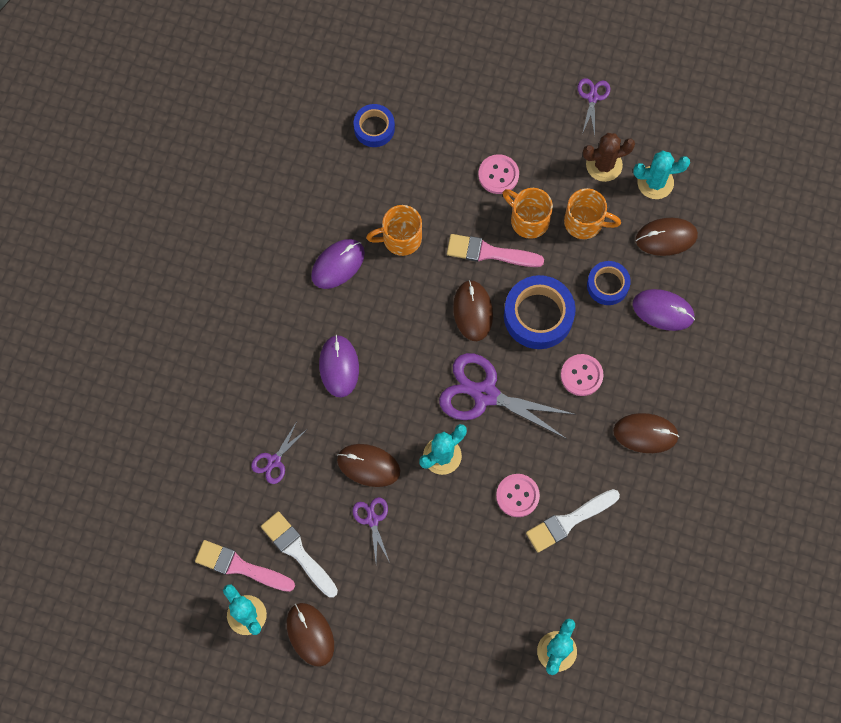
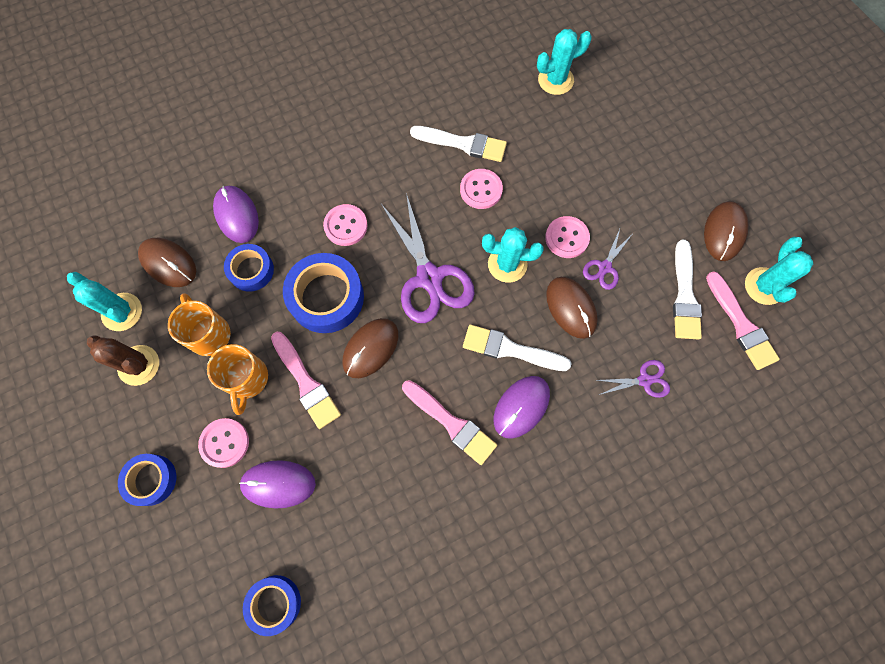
camera: 135 degrees left, 0 degrees up
(338, 264) = (437, 499): purple mouse -> purple mouse (278, 484)
(373, 315) = (451, 423): none -> pink brush
(382, 397) = (510, 349): none -> white brush
(400, 238) = (362, 469): orange mug -> none
(420, 517) = (567, 238): none -> pink button
(516, 118) = (151, 480): none -> blue tape
(592, 97) = (74, 433): purple scissors -> none
(645, 433) = (348, 149): brown mouse -> none

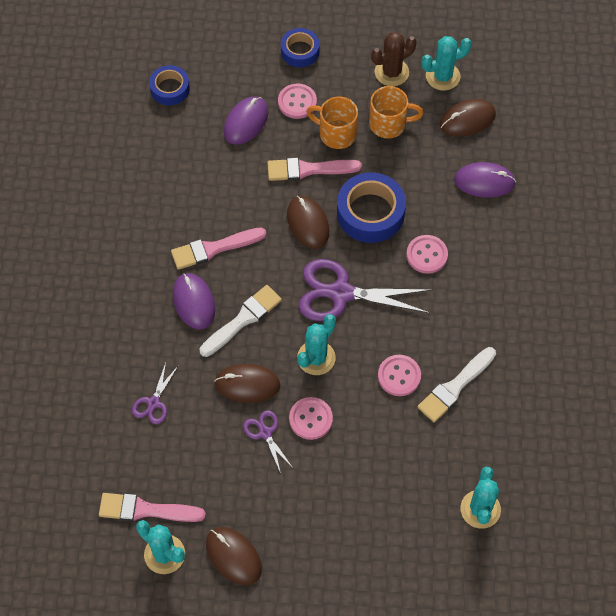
camera: 120 degrees right, 10 degrees down
(251, 270) = (426, 172): blue tape -> none
(684, 295) = (199, 481): white brush -> none

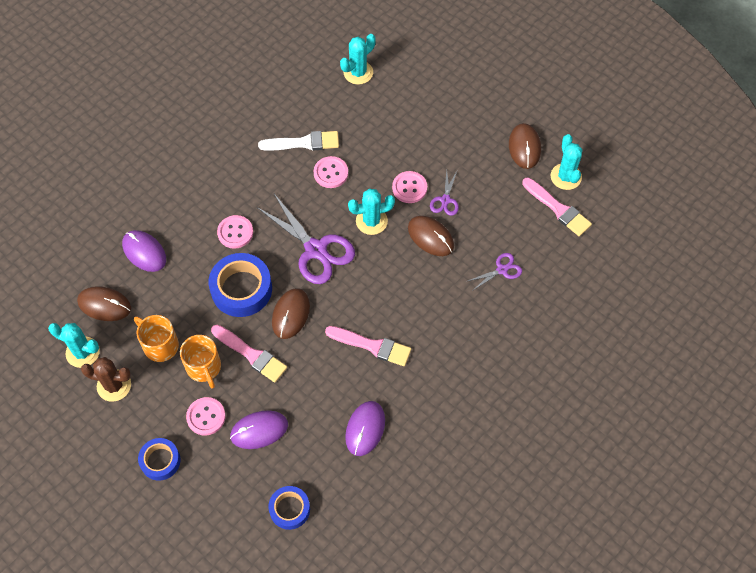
camera: 140 degrees left, 0 degrees up
(193, 302) = (419, 317): purple mouse -> purple mouse (365, 429)
(243, 319) = (396, 280): white brush -> none

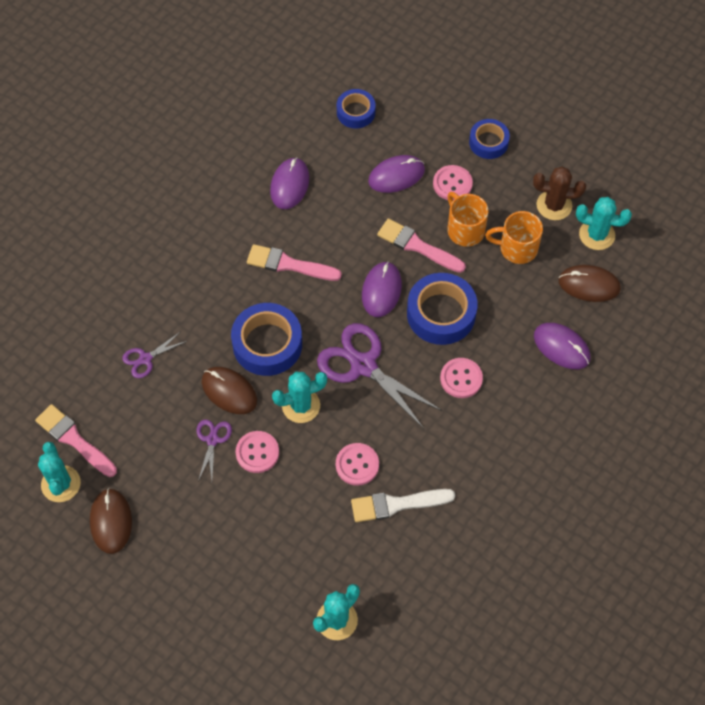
camera: 175 degrees right, 0 degrees up
(160, 345) = (517, 248): orange mug -> orange mug turned 150 degrees clockwise
(291, 314) = (381, 290): brown mouse -> purple mouse
(396, 274) = (267, 344): none -> blue tape

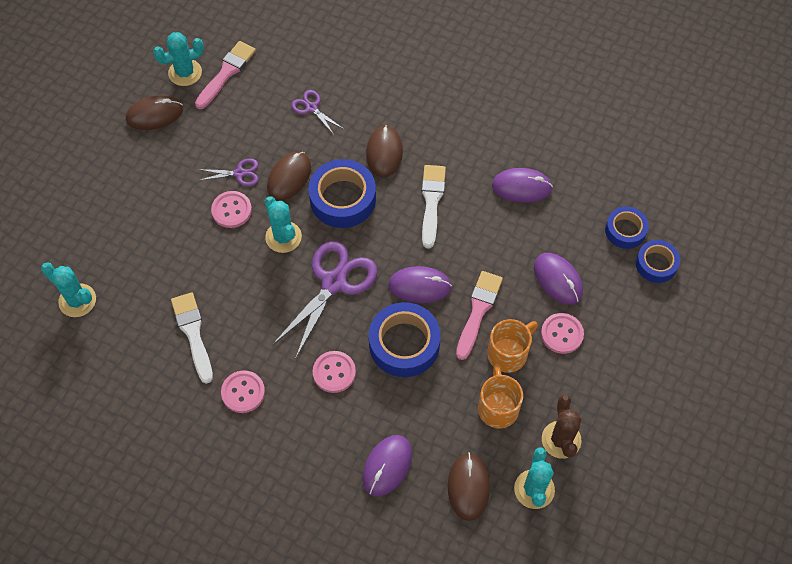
camera: 80 degrees right, 0 degrees up
(220, 298) = (384, 152): none -> brown mouse
(289, 264) = (431, 201): pink brush -> white brush
(357, 465) = (229, 293): pink button -> pink button (243, 392)
(488, 142) = (624, 363): blue tape -> blue tape (656, 264)

